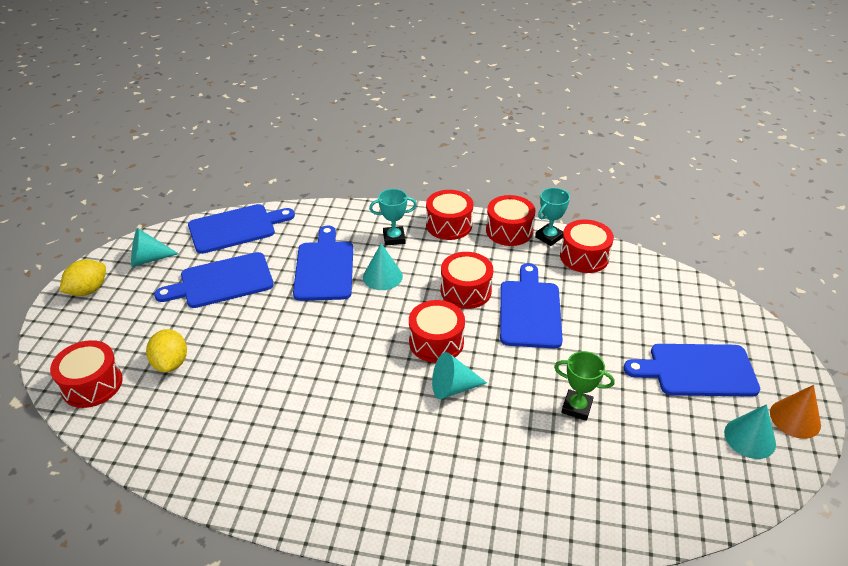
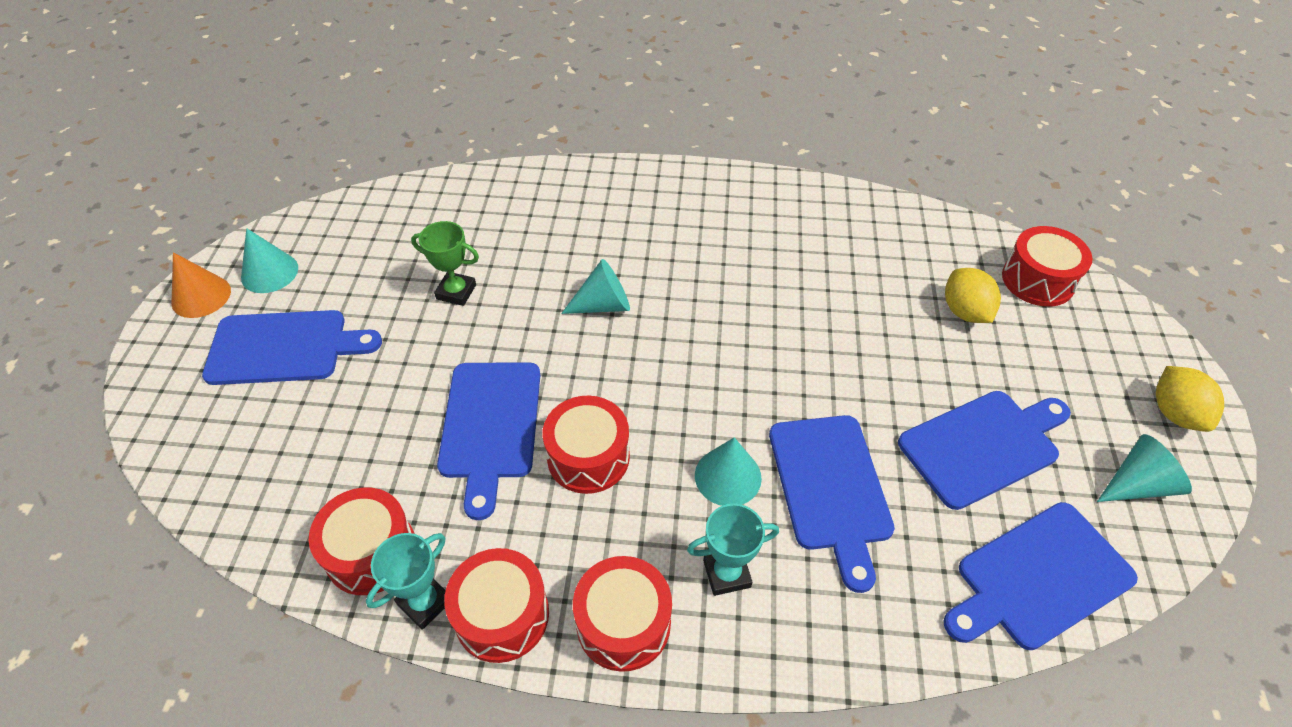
camera: 175 degrees right, 10 degrees up
(88, 290) = (1175, 413): yellow lemon -> yellow lemon turned 45 degrees counterclockwise
(436, 342) = (629, 364): red drum -> none

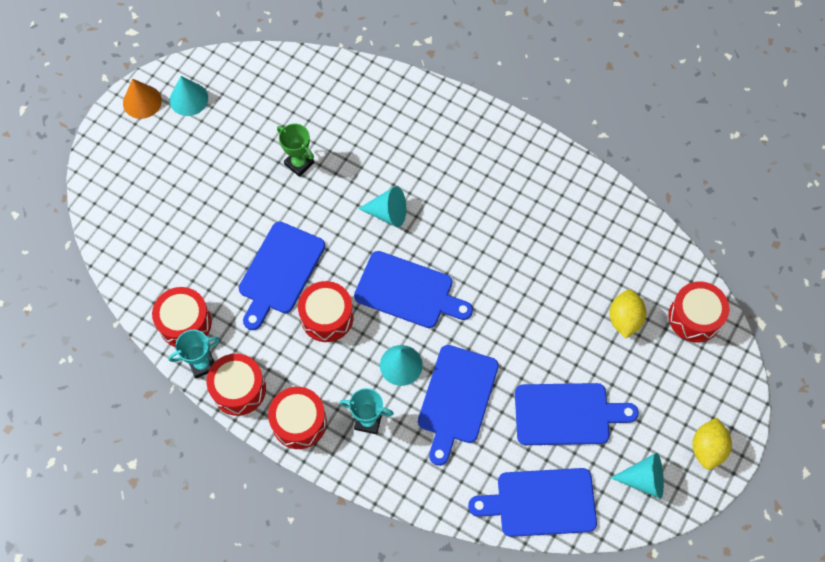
camera: 25 degrees right, 15 degrees up
(284, 347) = (180, 163): blue cutting board -> blue cutting board (408, 291)

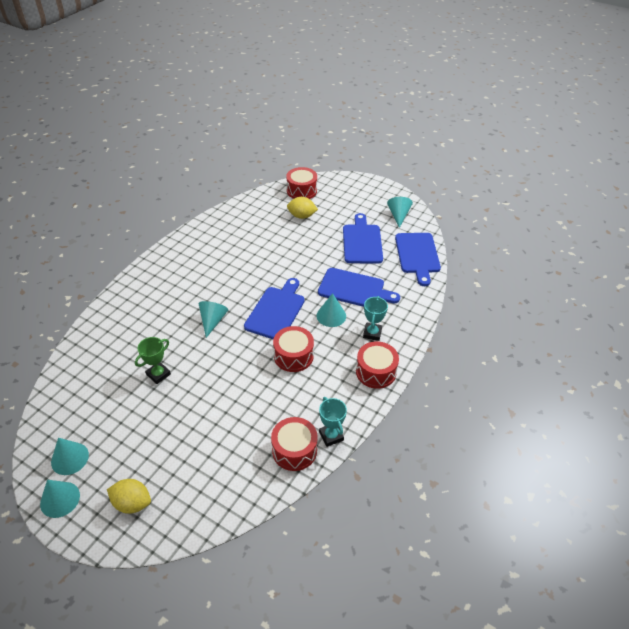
camera: 90 degrees left, 20 degrees down
(142, 101) = (60, 499): orange cone -> turquoise cone
(238, 389) = (351, 410): red drum -> none
(280, 272) = (254, 385): blue cutting board -> none
(707, 448) = (378, 192): yellow lemon -> yellow lemon (132, 503)

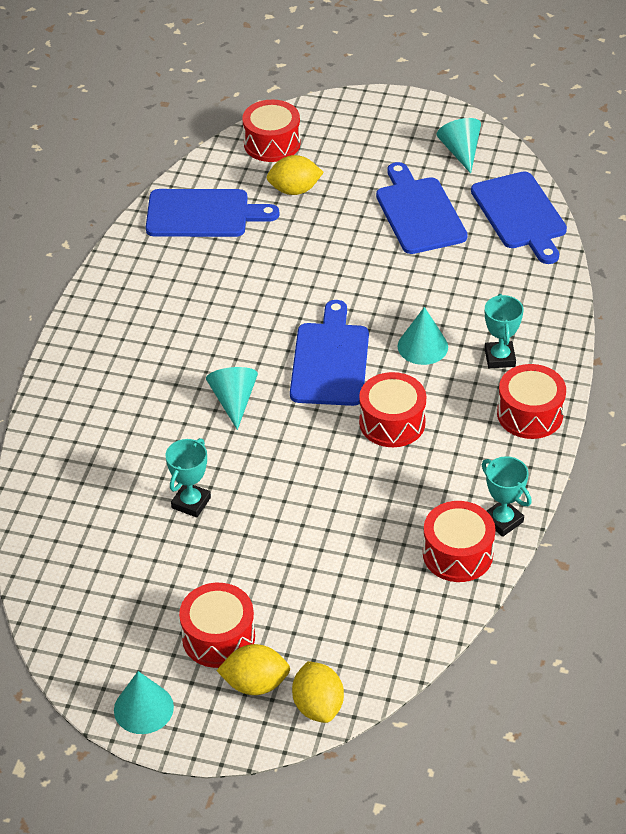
camera: 15 degrees left, 0 degrees up
(70, 458) = (123, 653): turquoise cone -> none
(128, 464) = (218, 637): none -> red drum
(158, 374) = (191, 503): green trophy -> turquoise trophy
(161, 531) = (318, 706): none -> yellow lemon
(354, 289) = (441, 295): blue cutting board -> blue cutting board (203, 214)

